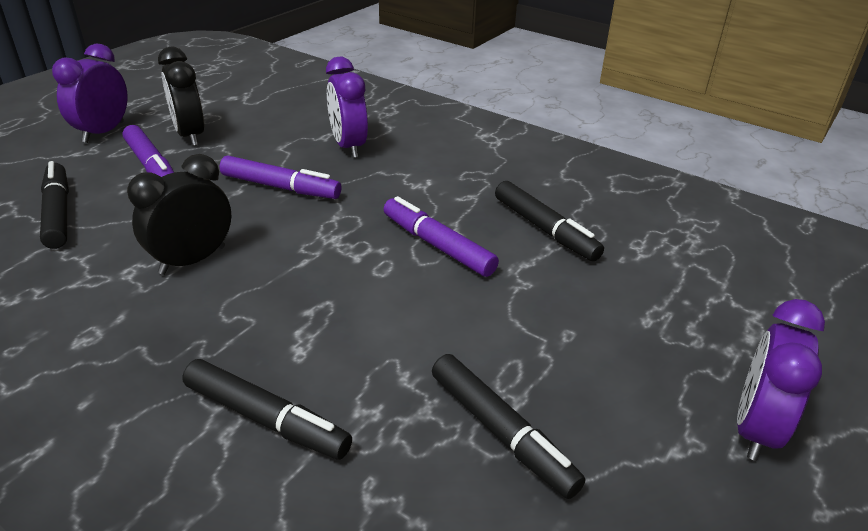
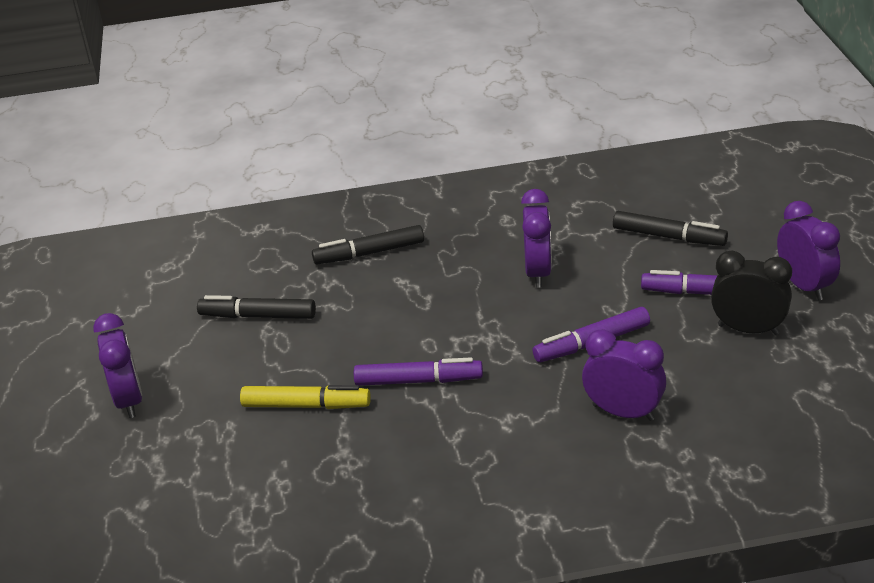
camera: 140 degrees right, 0 degrees up
(192, 260) = (538, 272): black clock -> purple clock
(545, 229) = (363, 447): black marker -> none
(556, 289) = (306, 405): none -> yellow marker

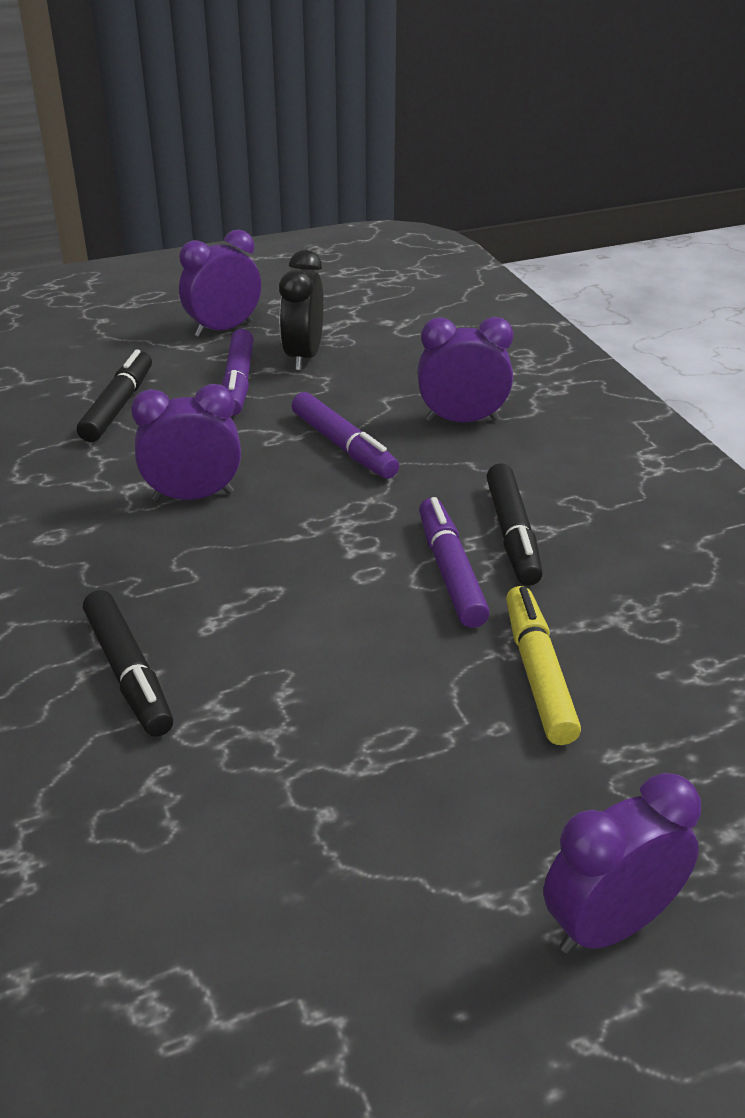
camera: 105 degrees left, 0 degrees up
(258, 316) = (323, 788): black marker -> black marker (512, 534)
(623, 412) = (462, 420): purple clock -> purple clock turned 75 degrees clockwise

